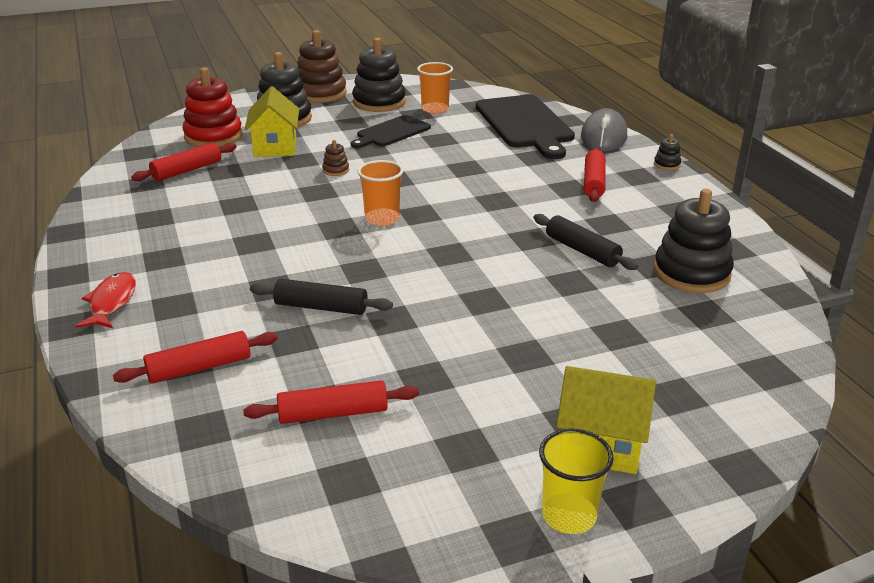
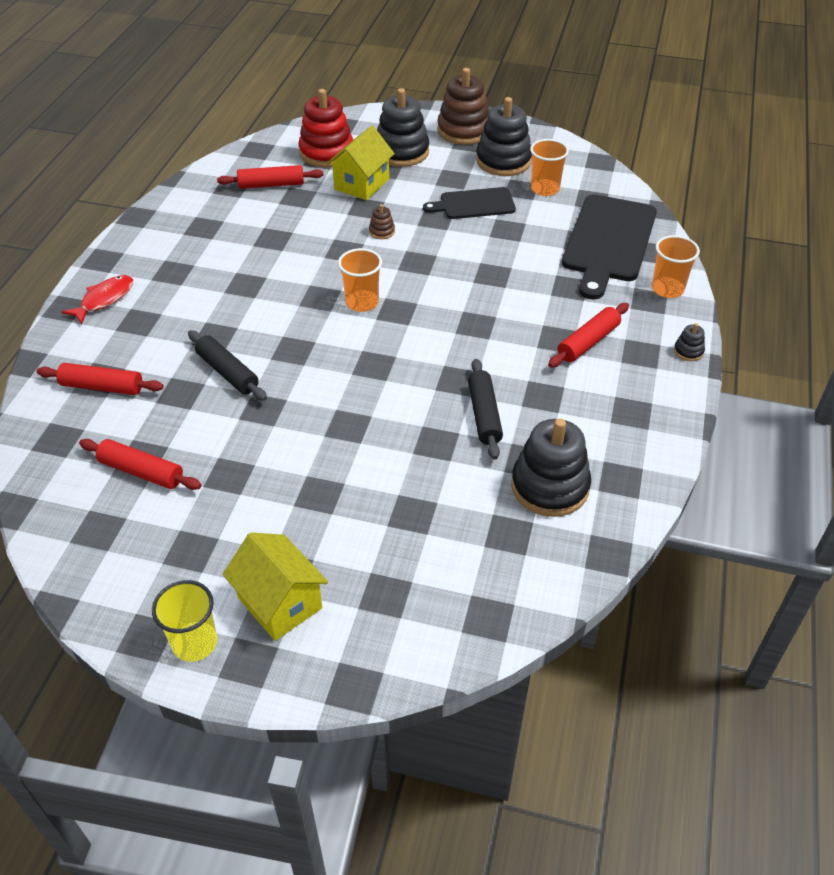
camera: 35 degrees right, 15 degrees up
(603, 137) = (667, 289): grey mouse -> orange cup

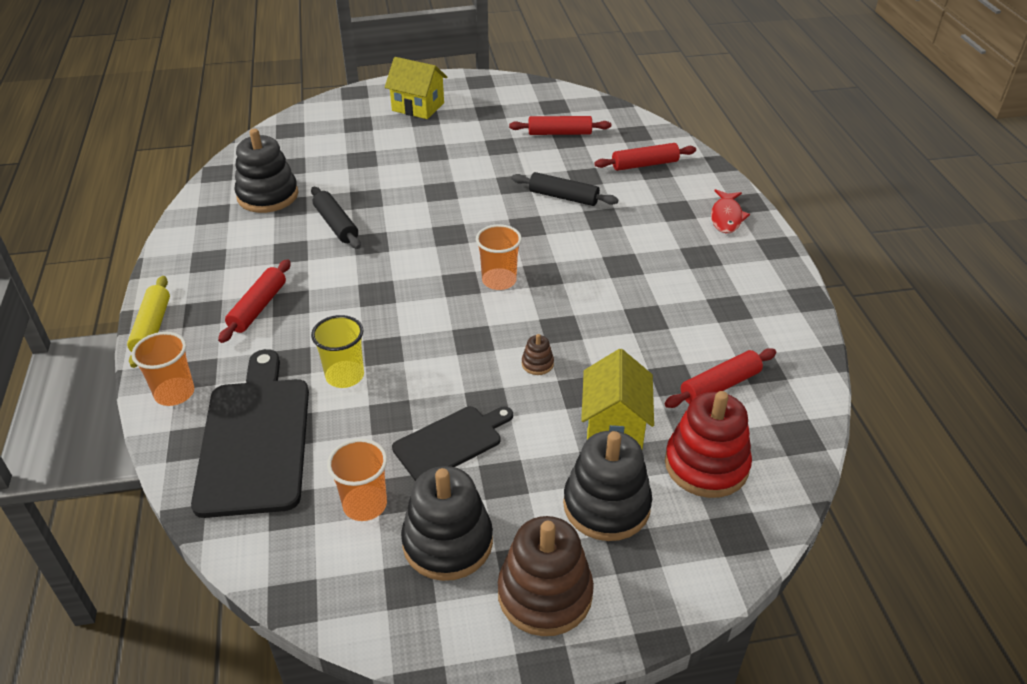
camera: 155 degrees right, 5 degrees down
(195, 643) = (452, 85): yellow cup -> yellow cup (345, 376)
(688, 351) = (152, 328): black stacking toy -> yellow rolling pin

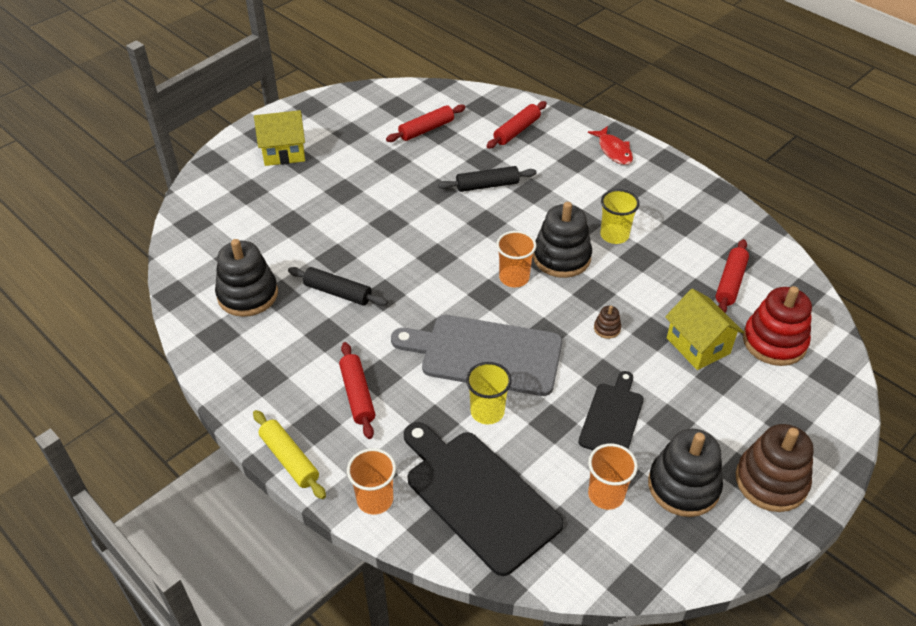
camera: 35 degrees left, 5 degrees up
(398, 329) = (485, 354): none -> grey cutting board
(606, 505) = (747, 403): black stacking toy -> black stacking toy (561, 257)
(641, 288) = (614, 235): none -> yellow cup

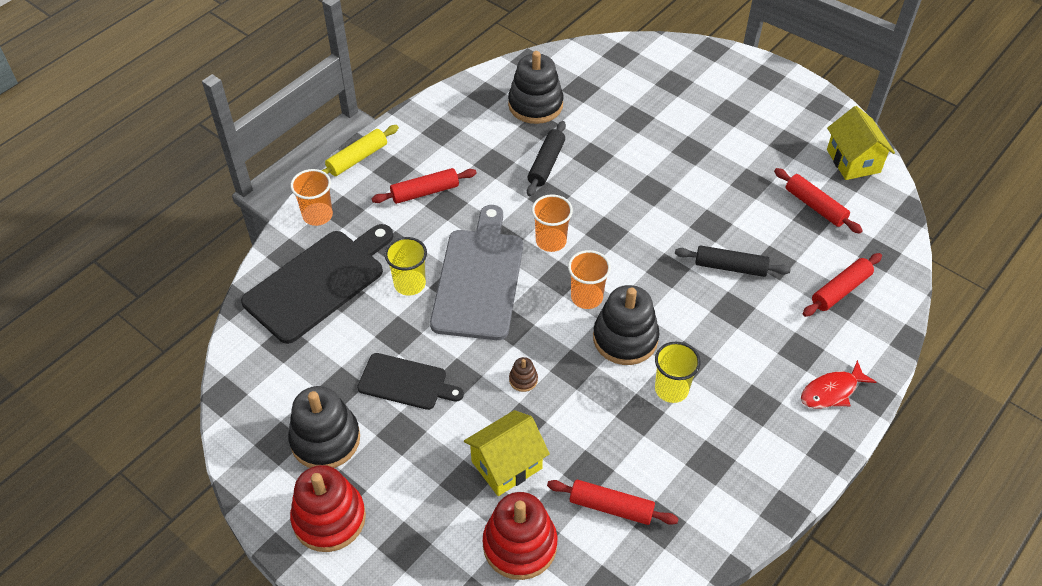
camera: 85 degrees right, 5 degrees up
(284, 153) = (739, 98): yellow house -> yellow house (853, 161)
(487, 185) = (730, 267): black rolling pin -> black rolling pin turned 60 degrees counterclockwise
(516, 131) = (840, 290): red rolling pin -> red rolling pin turned 75 degrees counterclockwise
(606, 494) = (317, 376): orange cup -> orange cup (551, 241)
(771, 481) = (329, 518): brown stacking toy -> red stacking toy

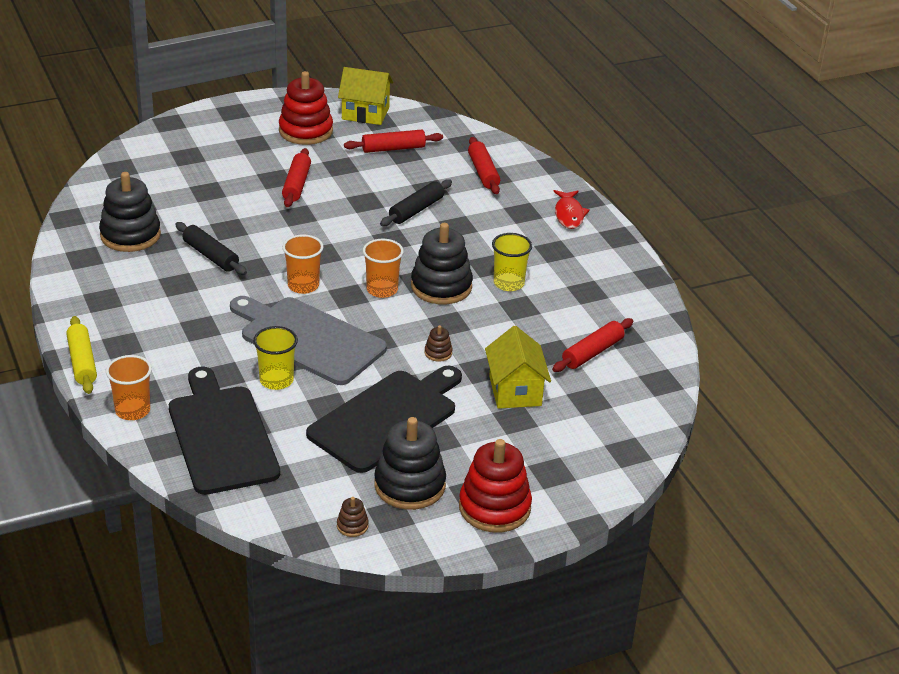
camera: 65 degrees left, 15 degrees down
(253, 421) = (352, 526): none -> brown stacking toy
(406, 382) = (386, 418): black cutting board -> black cutting board, size x1.71
(425, 192) = (172, 335): red rolling pin -> red rolling pin (296, 184)
(520, 545) = (594, 410): red stacking toy -> red stacking toy (306, 131)

